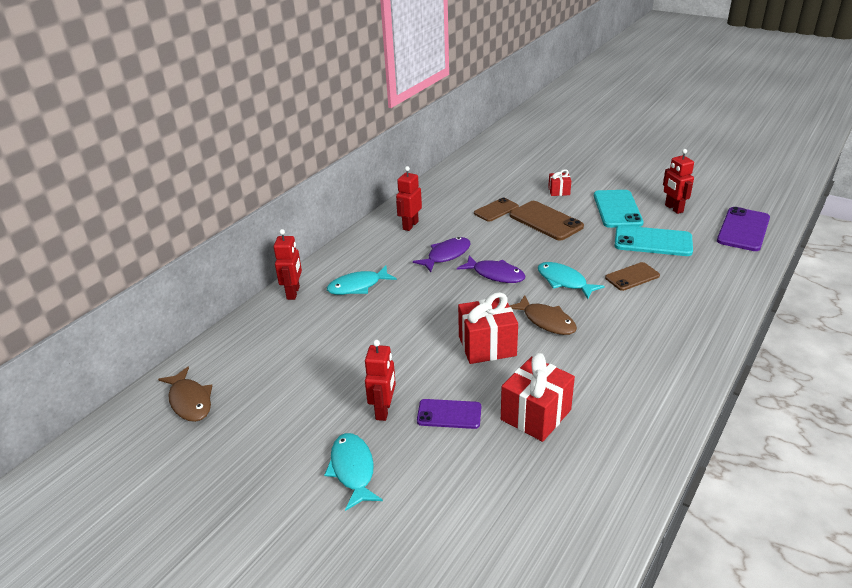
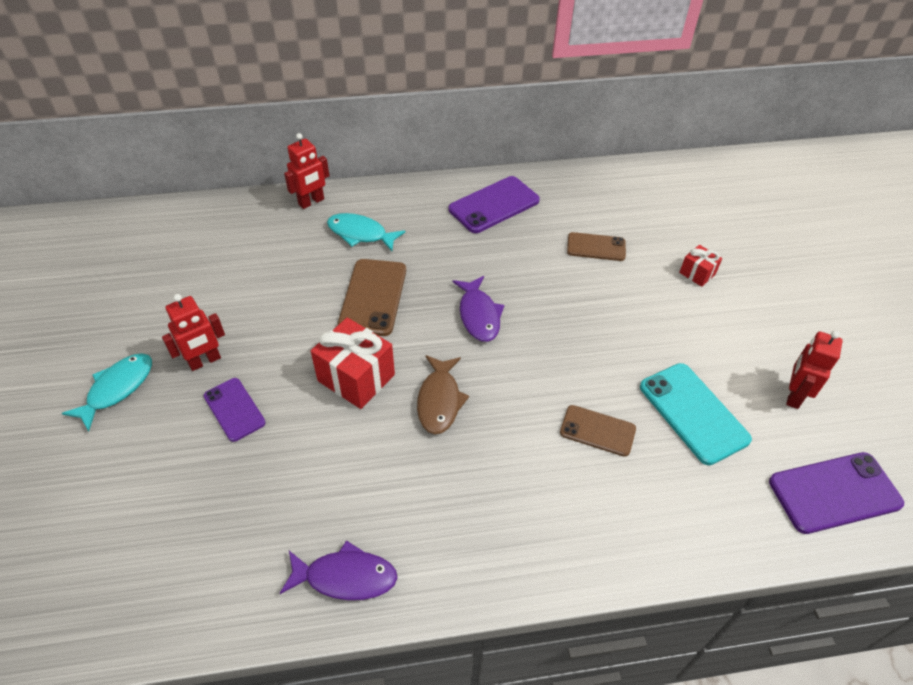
camera: 45 degrees right, 15 degrees up
(190, 401) = (126, 240): brown fish -> none
(410, 225) = (494, 205): red robot -> purple phone
(446, 255) = (472, 260): purple fish -> purple fish (345, 577)
(536, 415) = (284, 475): red gift -> none
(546, 221) = (623, 297): brown phone -> brown phone (373, 297)
(564, 281) = (524, 376): turquoise fish -> none
(617, 209) = (724, 343): turquoise phone -> none

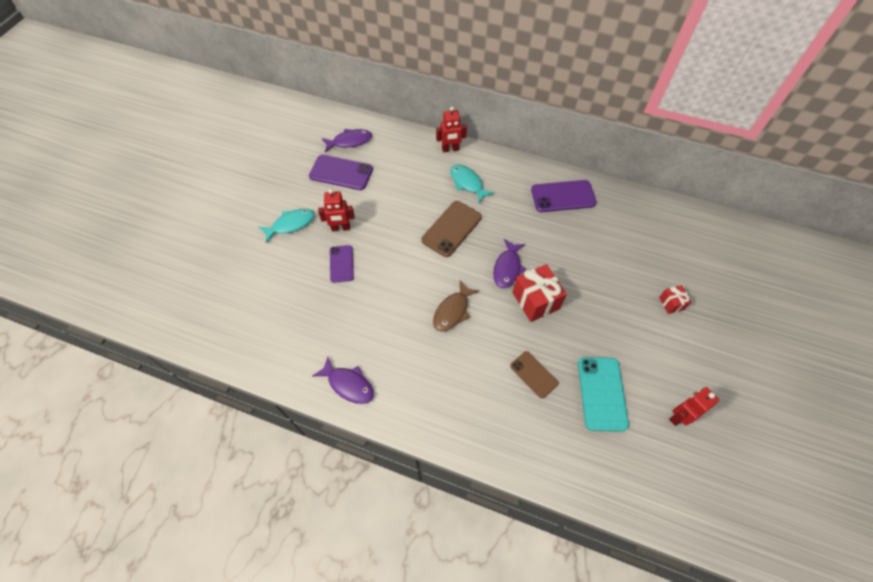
camera: 30 degrees right, 10 degrees up
(153, 242) = (350, 141): none -> purple fish
(356, 378) = (414, 275): red gift -> red gift (535, 300)
(596, 247) = (613, 254): brown phone -> none
(834, 492) = (659, 488): purple phone -> purple phone (341, 172)

